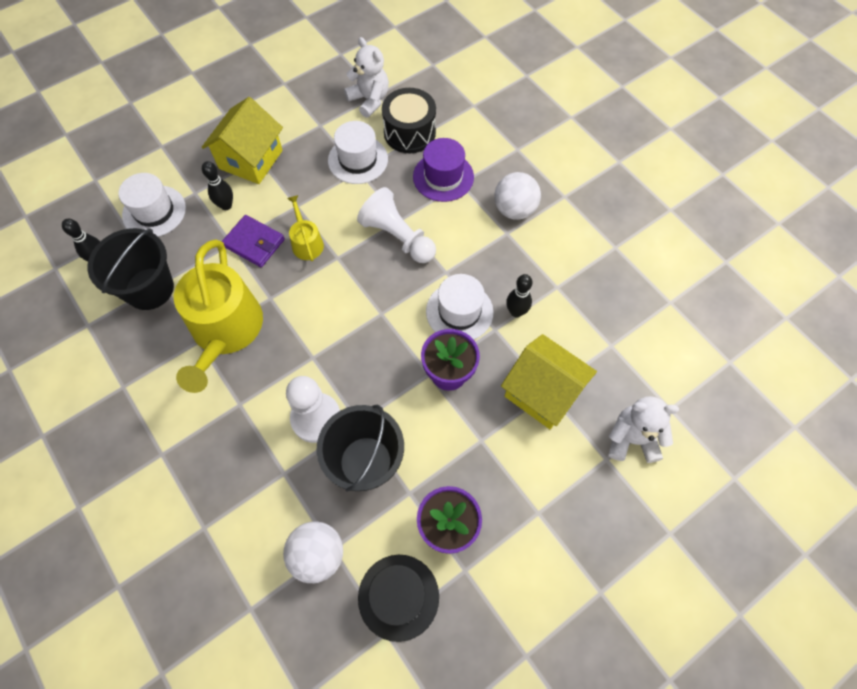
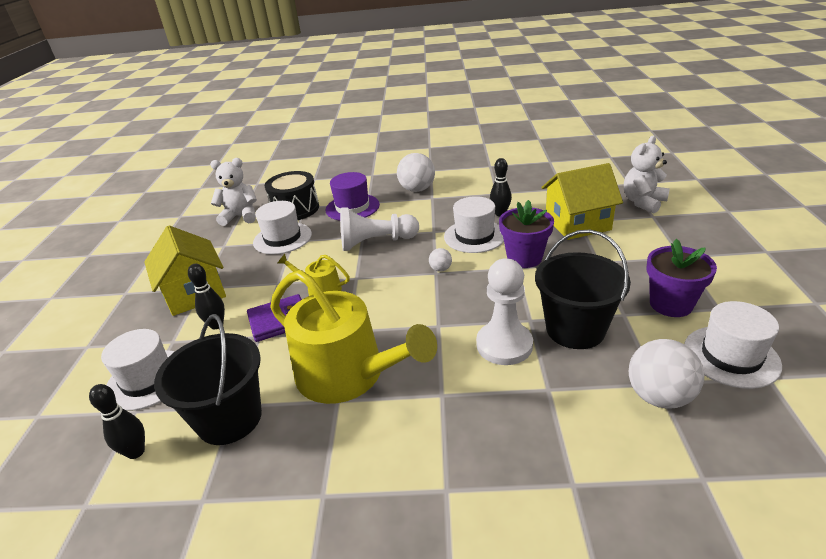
camera: 50 degrees left, 30 degrees down
(389, 314) = (440, 269): none -> white ball
(398, 597) = (731, 356): black hat -> white hat

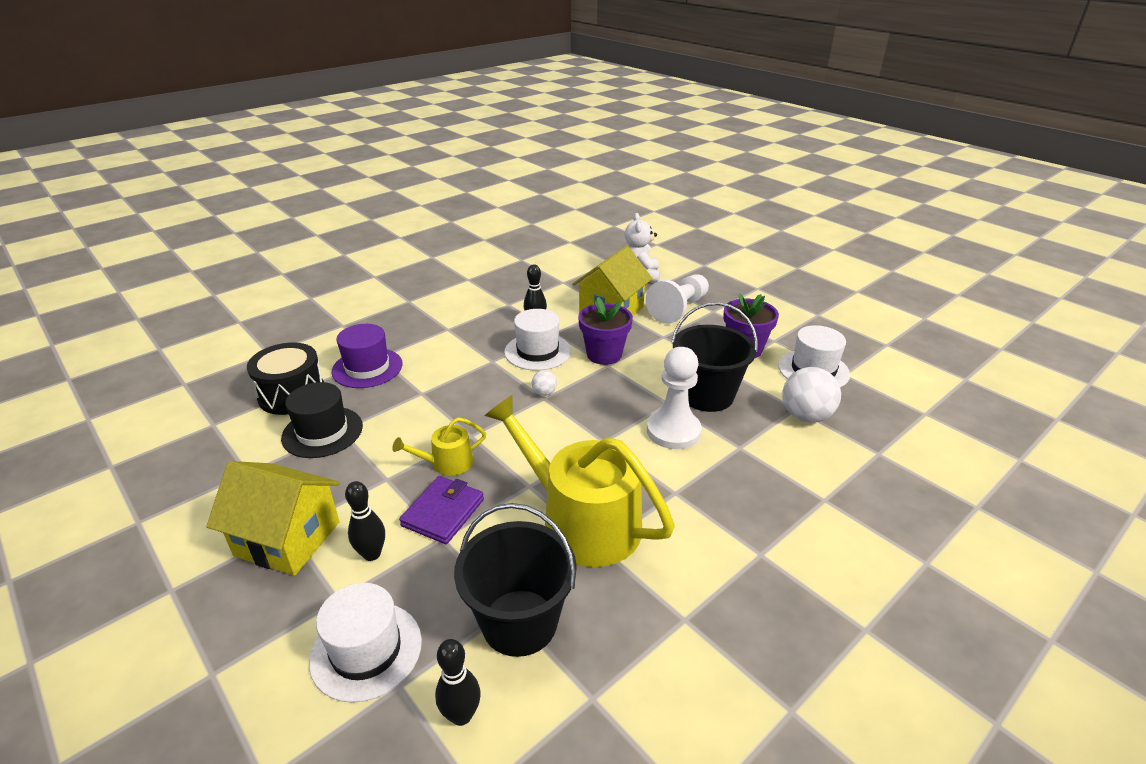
camera: 45 degrees left, 0 degrees up
(240, 216) = (220, 430): white teddy bear -> none
(282, 238) = (322, 432): white hat -> black hat
(348, 375) = (581, 520): yellow watering can -> yellow watering can turned 135 degrees counterclockwise
(376, 242) = (445, 393): white pawn -> white pawn (679, 309)
(417, 189) = (420, 325): white ball -> none

